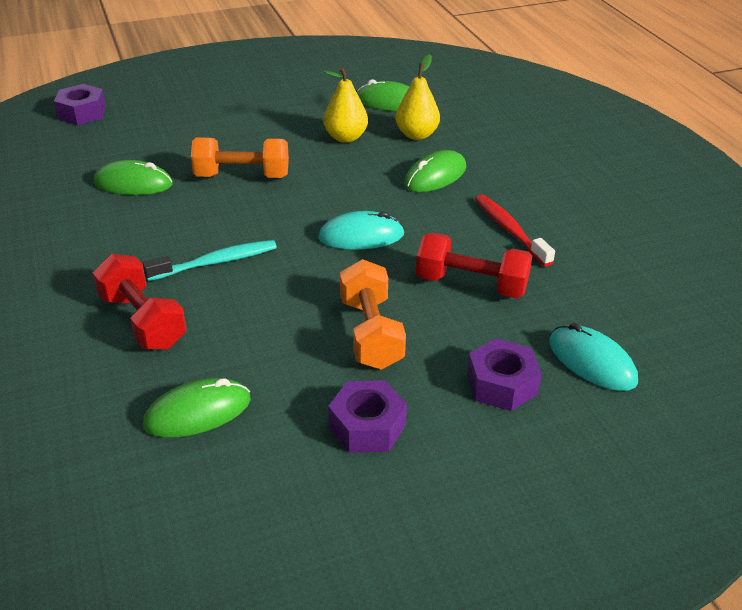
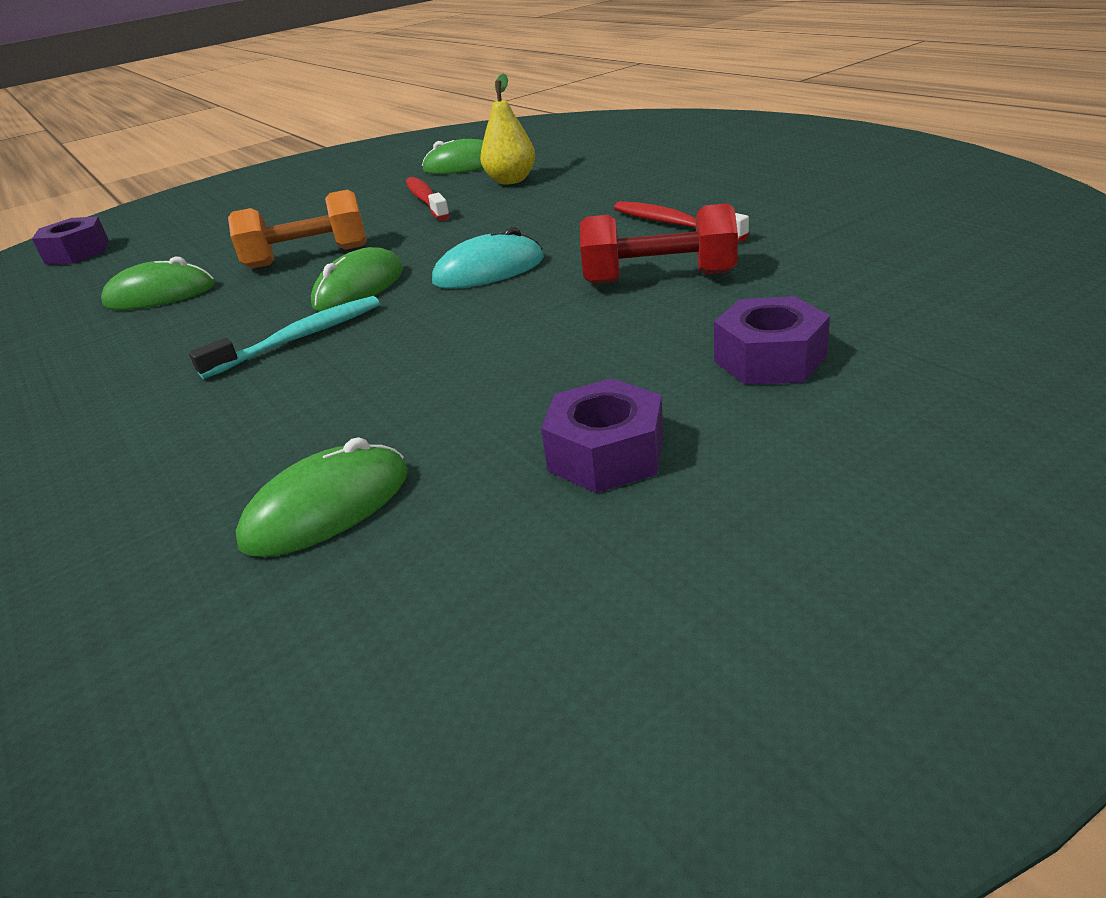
camera: 10 degrees left, 5 degrees down
(143, 321) = (207, 423): red dumbbell -> none
(345, 137) = (426, 200): yellow pear -> red toothbrush
(371, 333) = (553, 354): orange dumbbell -> none
(435, 176) = (553, 204): green mouse -> green mouse (359, 288)
(592, 362) = (870, 308): turquoise mouse -> none

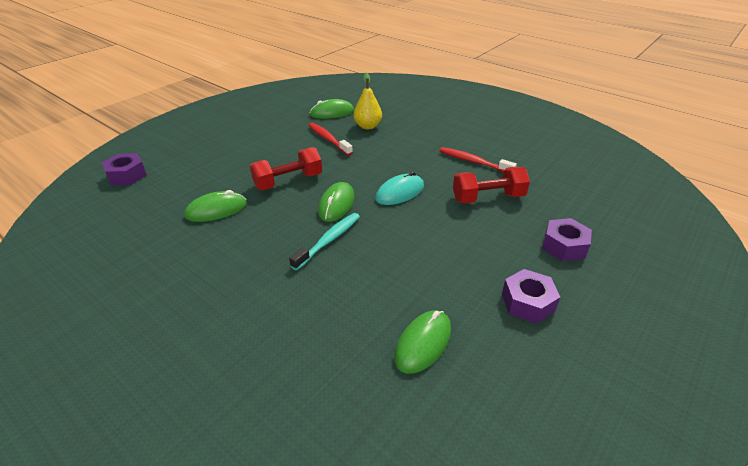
camera: 20 degrees left, 5 degrees up
(307, 257) = (288, 181): orange dumbbell -> red dumbbell

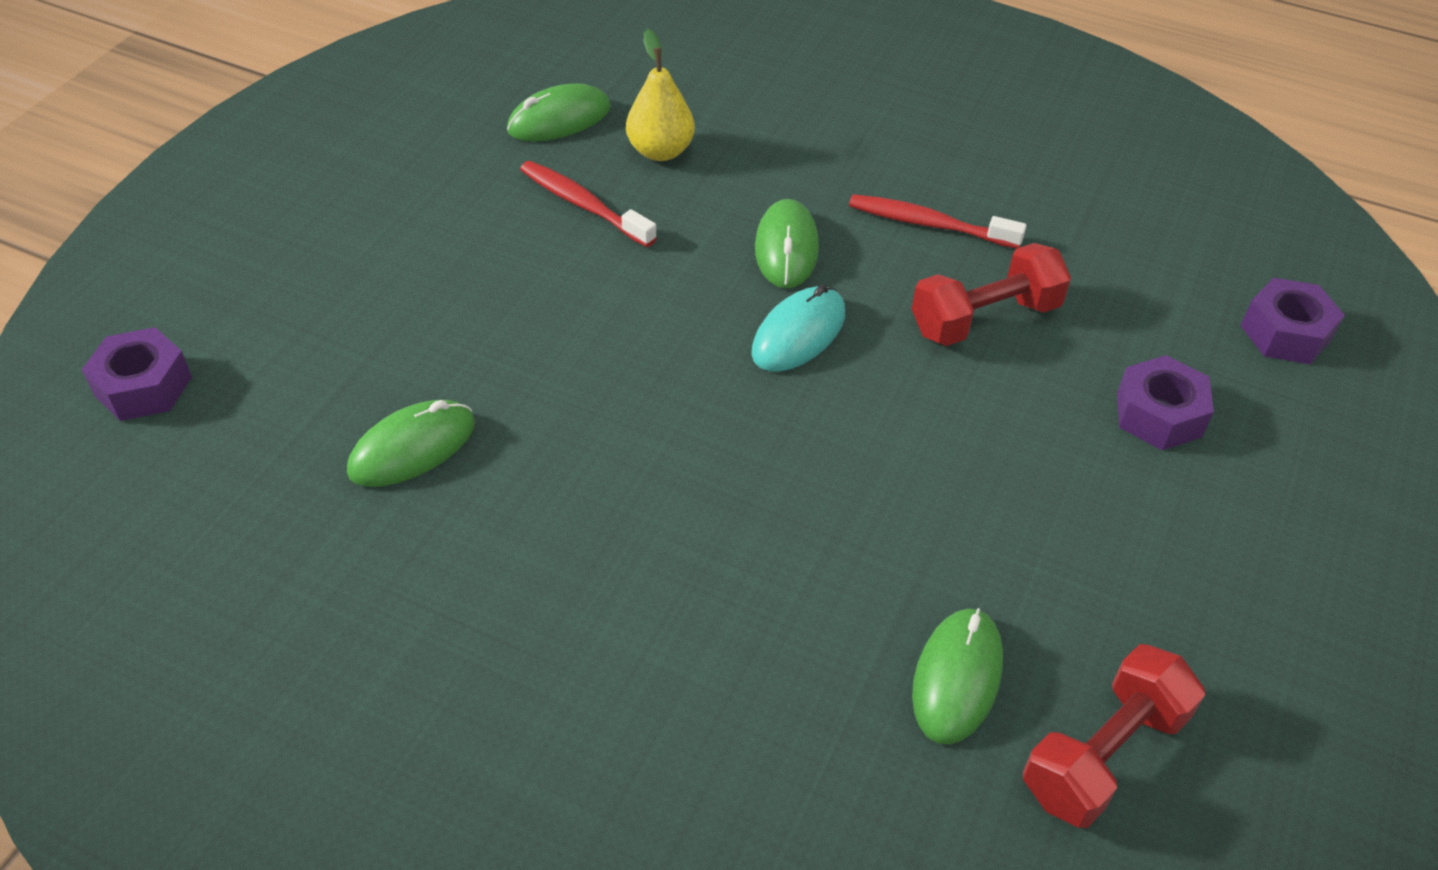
camera: 15 degrees left, 10 degrees up
(288, 181) = (540, 342): red dumbbell -> red dumbbell (1103, 754)
(329, 240) = (694, 483): turquoise toothbrush -> none
(336, 204) = (674, 388): green mouse -> green mouse (786, 248)
(527, 303) = (1120, 555): purple nut -> purple nut (1285, 333)

